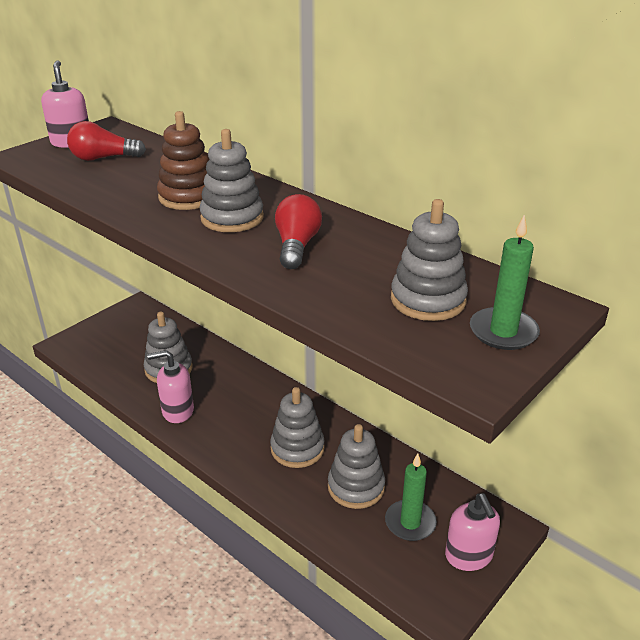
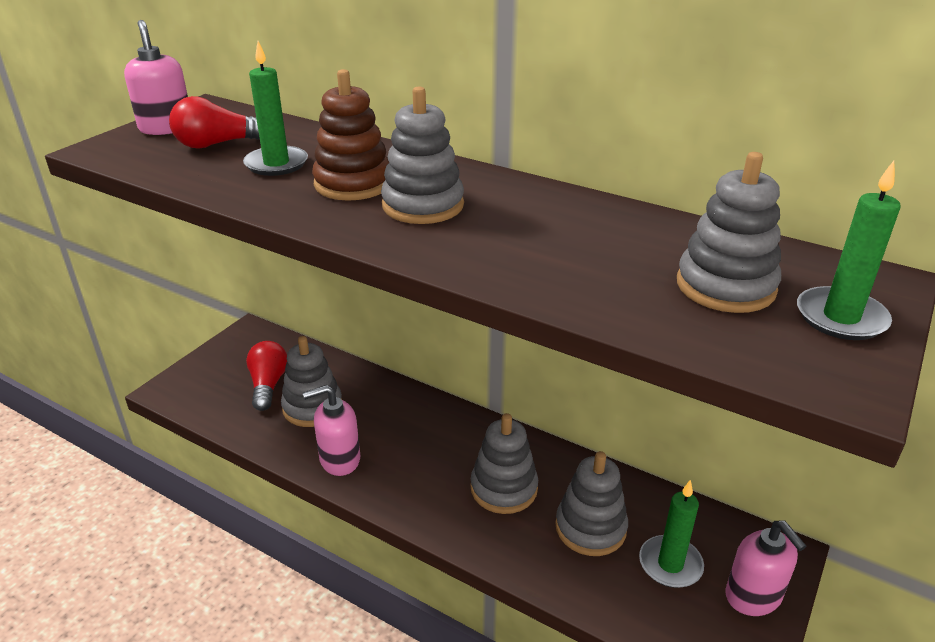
camera: 10 degrees left, 0 degrees up
(139, 177) = (276, 164): none -> green candle
(296, 246) = (524, 233): red light bulb -> red light bulb (268, 385)

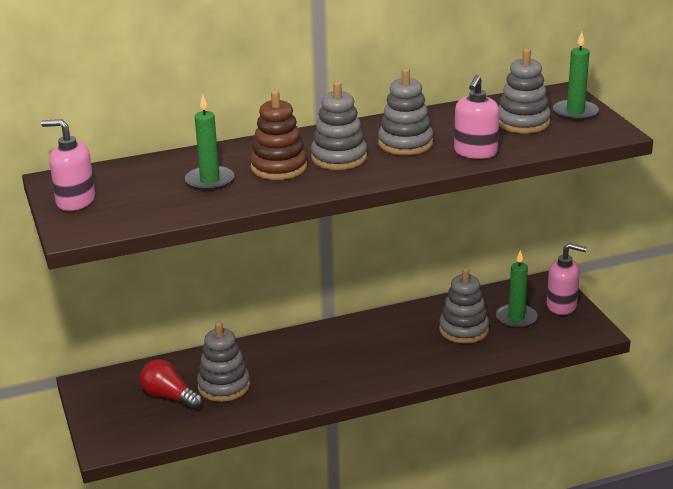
camera: 50 degrees left, 5 degrees down
(218, 144) = (141, 191): red light bulb -> none
(339, 459) = (293, 394): pink soap dispenser -> pink soap dispenser (475, 152)
(504, 488) = (399, 344): grey stacking toy -> grey stacking toy (405, 143)

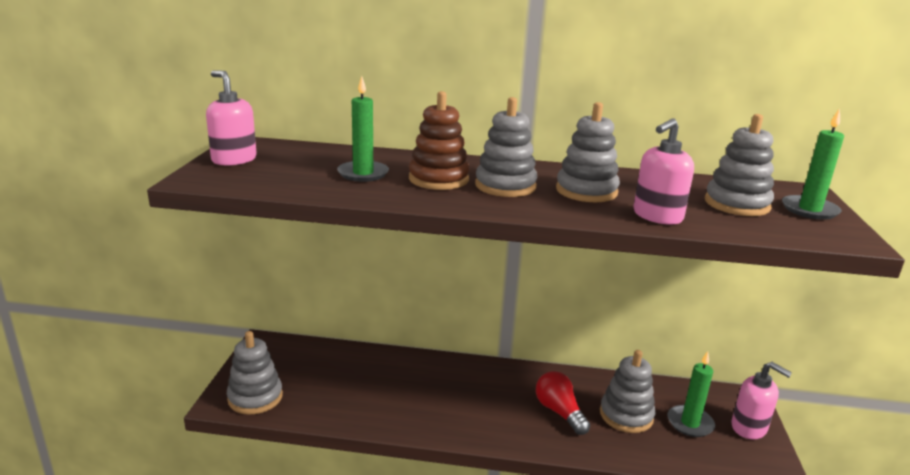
camera: 25 degrees right, 5 degrees down
(169, 397) = (312, 378): red light bulb -> red light bulb (559, 412)
(224, 386) = (364, 386): grey stacking toy -> grey stacking toy (255, 397)

